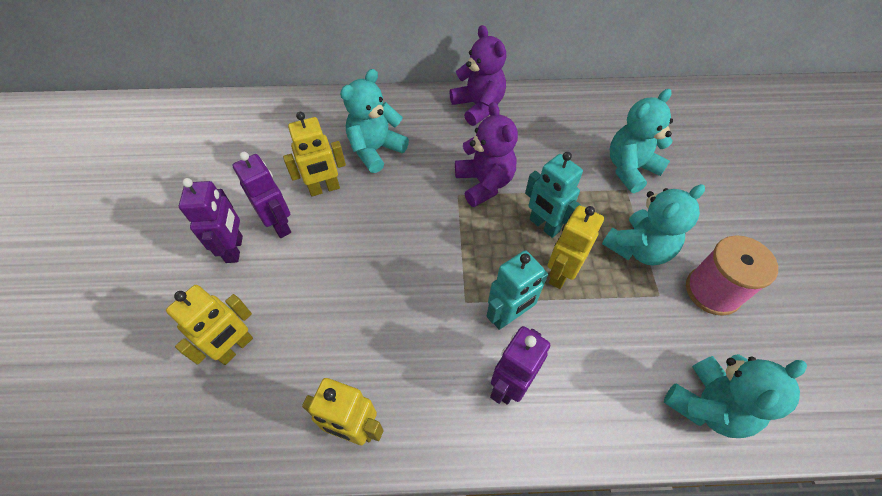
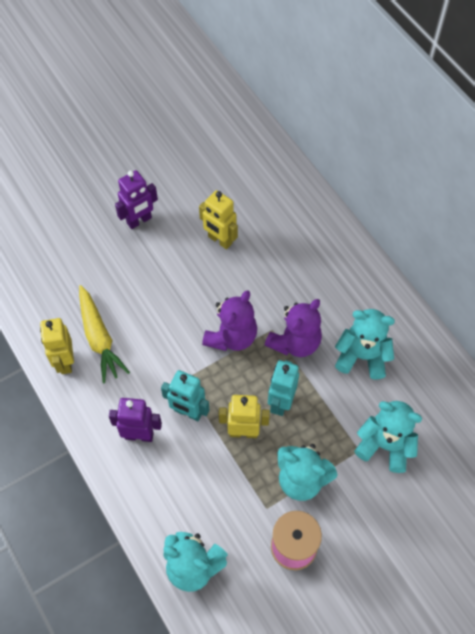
camera: 60 degrees right, 5 degrees up
(235, 348) = (76, 268): yellow robot -> none
(280, 225) = (173, 233): purple robot -> none
(351, 367) = (99, 338): none -> yellow carrot
(375, 150) = (277, 251): turquoise teddy bear -> turquoise teddy bear (362, 356)
(478, 106) = (377, 297): purple teddy bear -> purple teddy bear (231, 337)

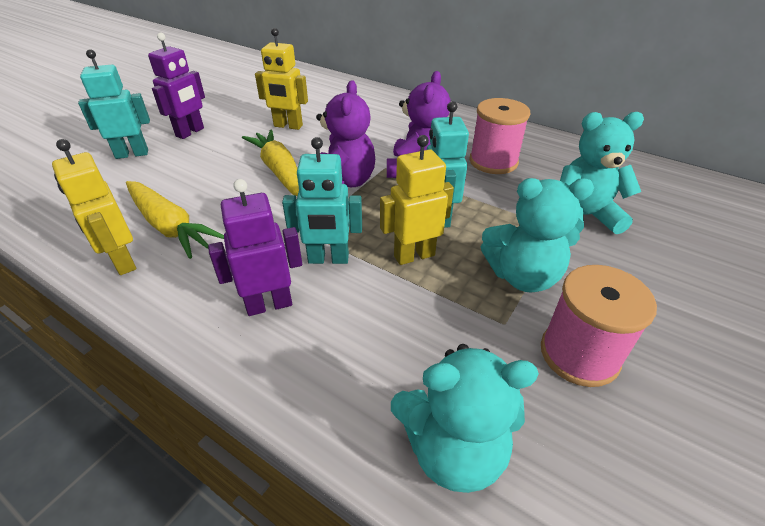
camera: 25 degrees left, 20 degrees down
(90, 237) = (132, 154): none -> turquoise robot
(190, 303) = (279, 171): none -> yellow carrot
(362, 356) = (493, 161): turquoise teddy bear -> pink spool

